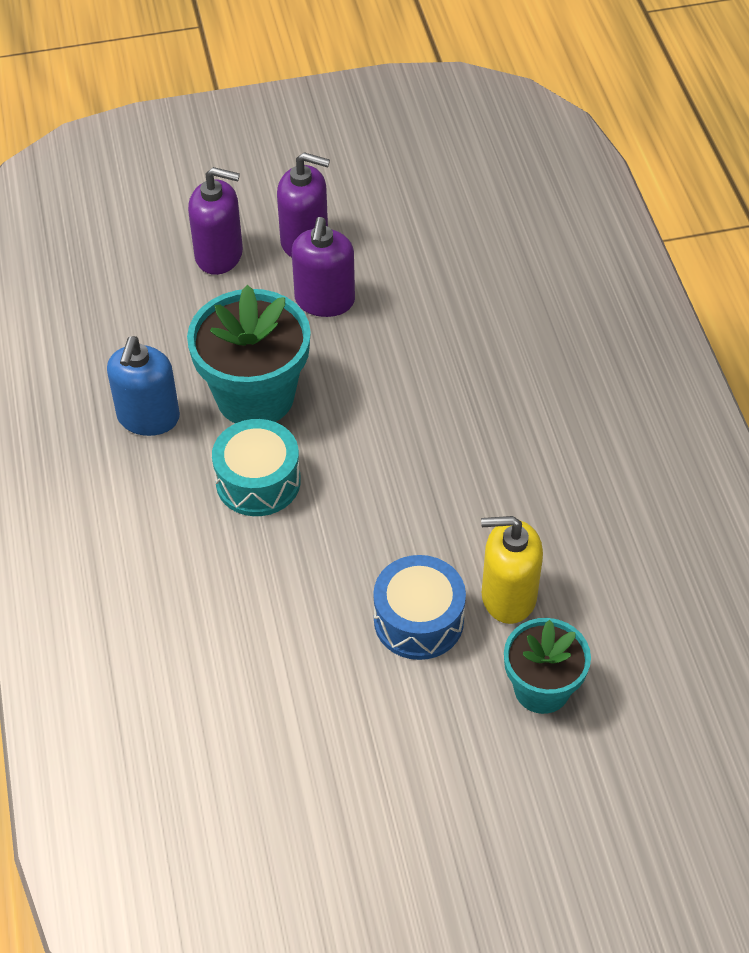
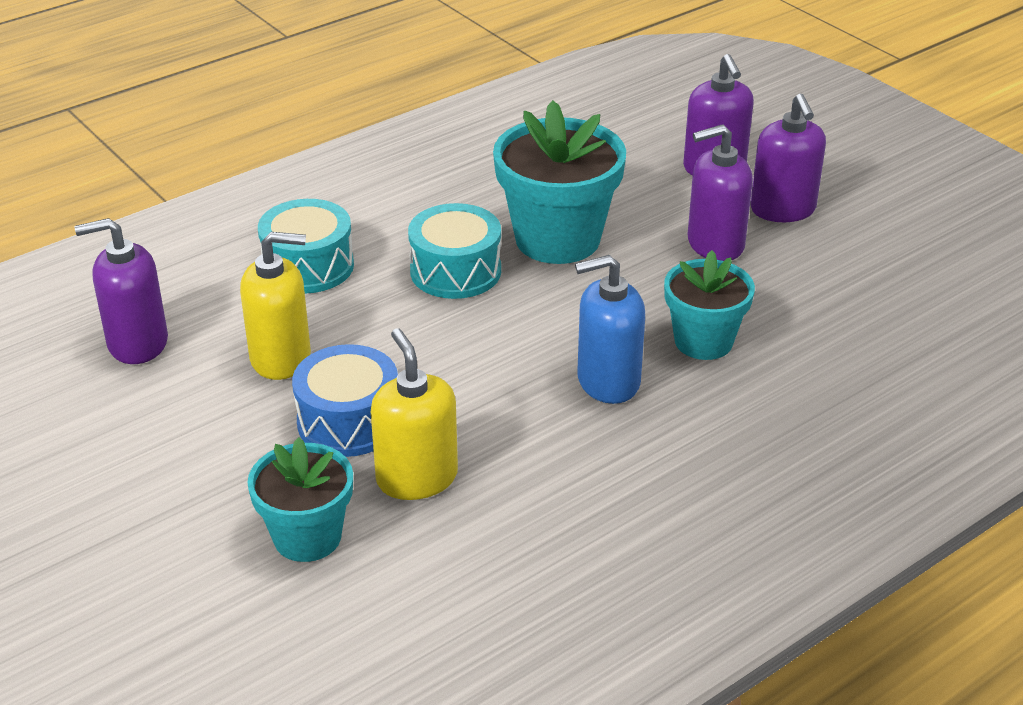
camera: 65 degrees right, 15 degrees down
(148, 417) = (485, 189): blue soap dispenser -> blue soap dispenser (608, 381)
(185, 585) = (308, 266): none -> turquoise drum
(226, 749) = (137, 343): none -> purple soap dispenser
(309, 644) = (281, 358): none -> yellow soap dispenser
(441, 360) = (703, 341): none -> turquoise flower pot

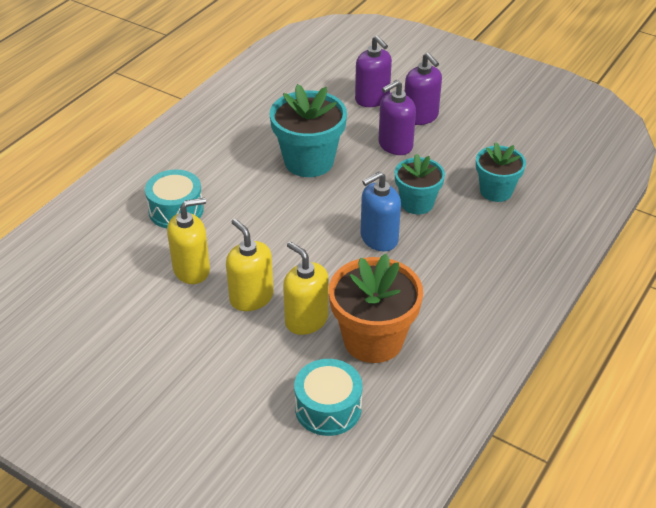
camera: 20 degrees left, 5 degrees up
(137, 343) = (101, 282): purple soap dispenser -> none
(307, 537) = (265, 369): turquoise flower pot -> turquoise flower pot (496, 191)
(349, 421) = (251, 297): blue drum -> yellow soap dispenser
(455, 271) = (262, 194): turquoise drum -> turquoise drum (328, 408)
(510, 538) = (373, 340): none -> orange flower pot

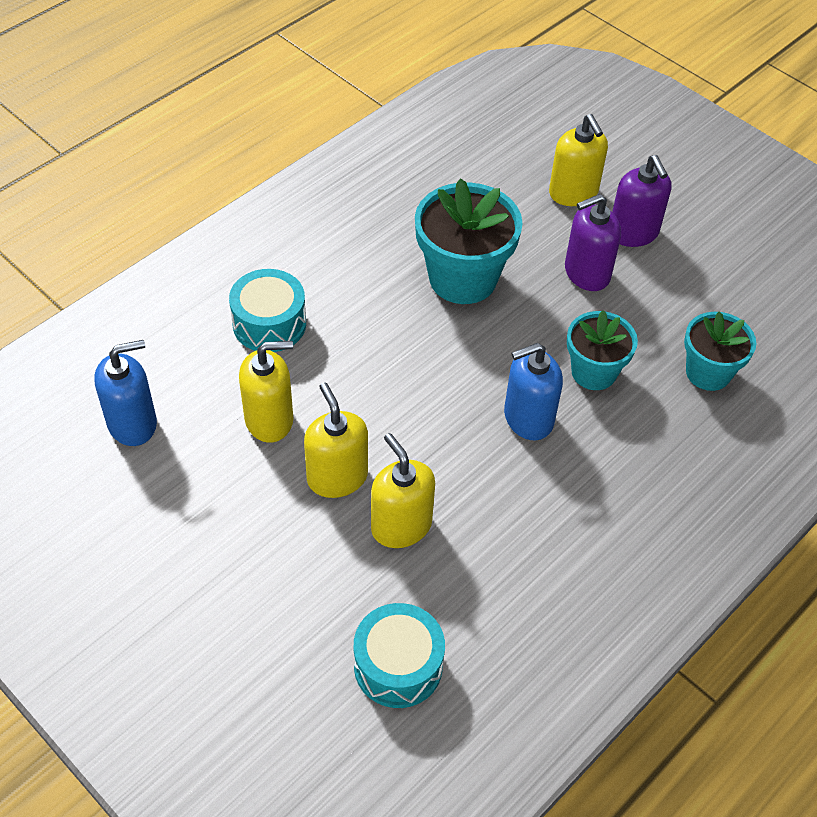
camera: 10 degrees right, 10 degrees up
(89, 289) = (133, 423): none -> blue soap dispenser
(372, 99) = (573, 193): purple soap dispenser -> yellow soap dispenser
(373, 340) = (482, 574): orange flower pot -> none

